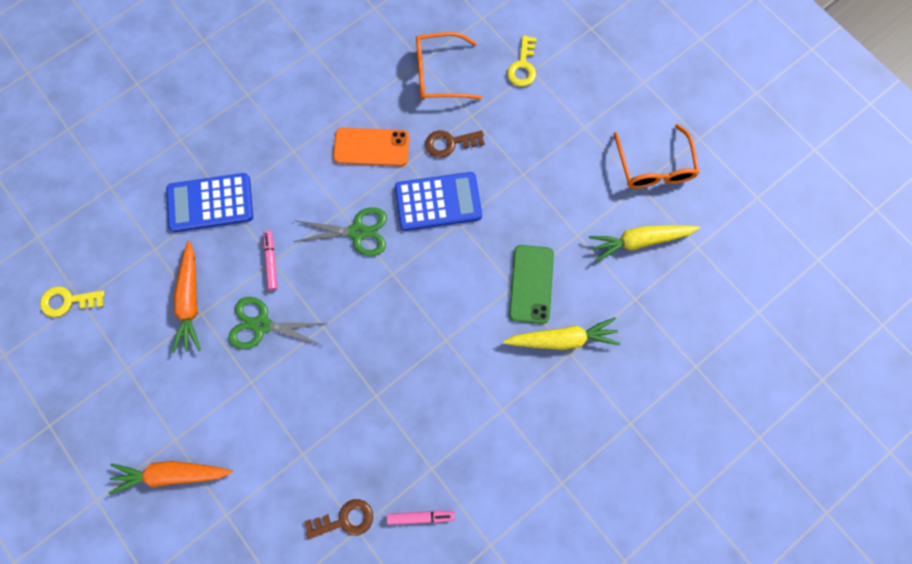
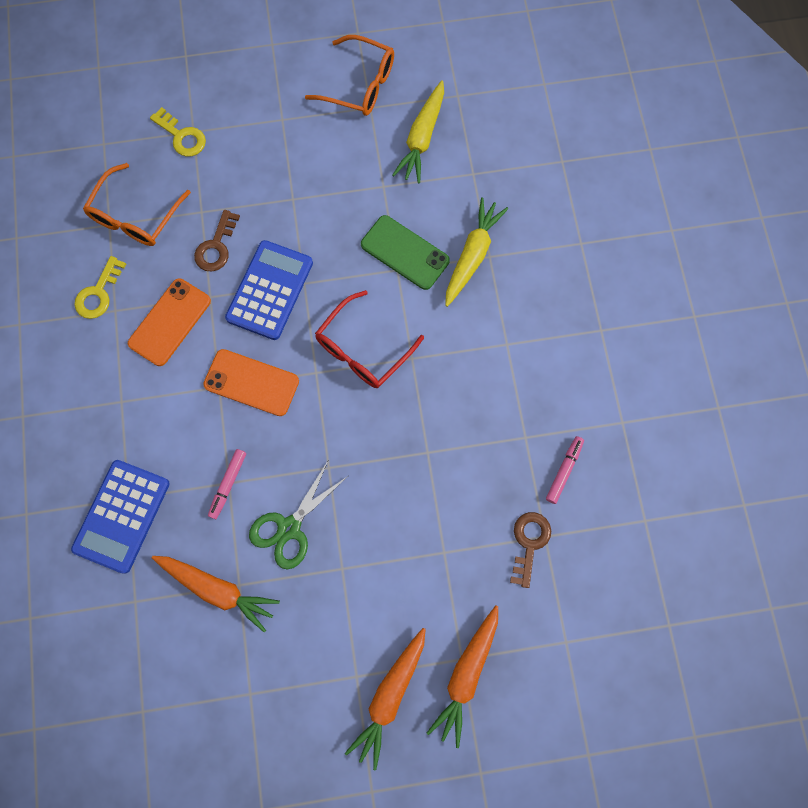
camera: 60 degrees left, 0 degrees up
(68, 301) = (134, 726): yellow key -> yellow key (99, 293)
(216, 525) = (466, 674): none -> orange carrot
(271, 261) = (228, 484): pink marker -> pink marker turned 90 degrees counterclockwise
(357, 232) = (251, 383): green scissors -> orange phone
(431, 298) = (363, 349): none -> red glasses

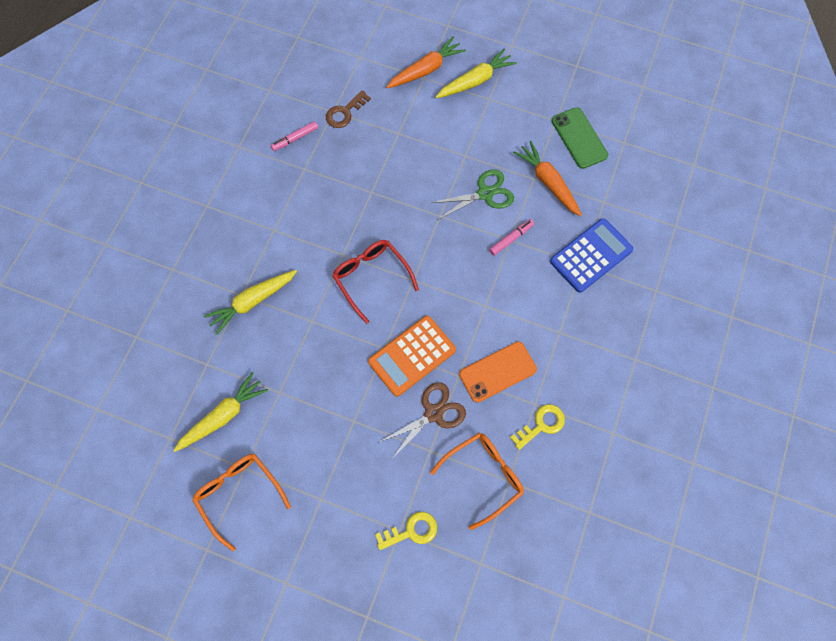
camera: 150 degrees left, 5 degrees down
(182, 136) = (411, 531): yellow key -> yellow key turned 90 degrees clockwise
(216, 246) = (433, 413): brown key -> brown scissors
(251, 383) = (461, 296): orange phone -> none
(270, 290) = (412, 356): blue calculator -> orange calculator
(363, 349) = (371, 278): red glasses -> red glasses turned 105 degrees counterclockwise
(390, 696) = (475, 81): orange carrot -> yellow carrot
(405, 252) = (298, 330): green phone -> green phone (579, 138)

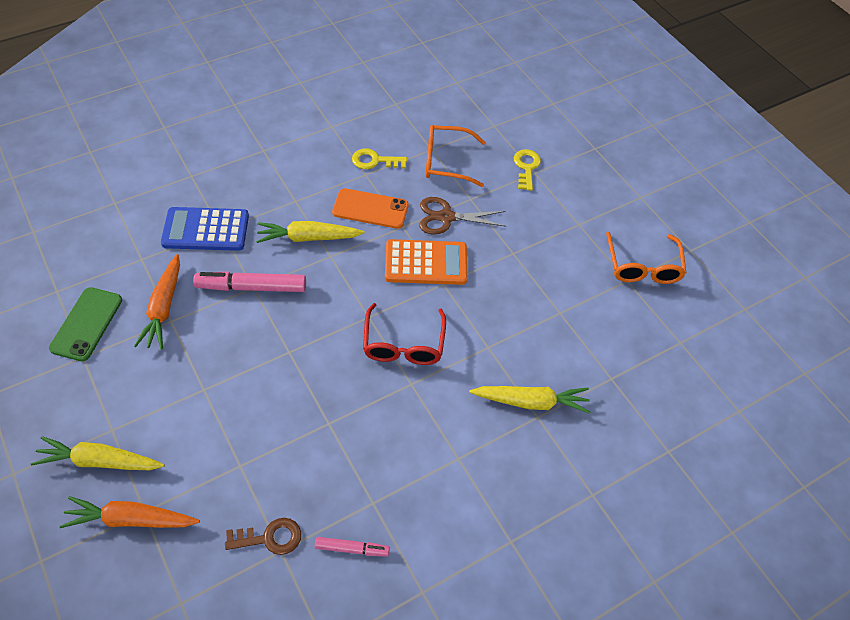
camera: 145 degrees left, 15 degrees down
(223, 416) = (621, 327): yellow carrot -> yellow carrot (308, 238)
(411, 531) = (526, 167): yellow key -> yellow key turned 75 degrees clockwise
(485, 193) = (228, 340): green scissors -> none
(511, 239) = (251, 287): pink marker -> pink marker, size x1.79

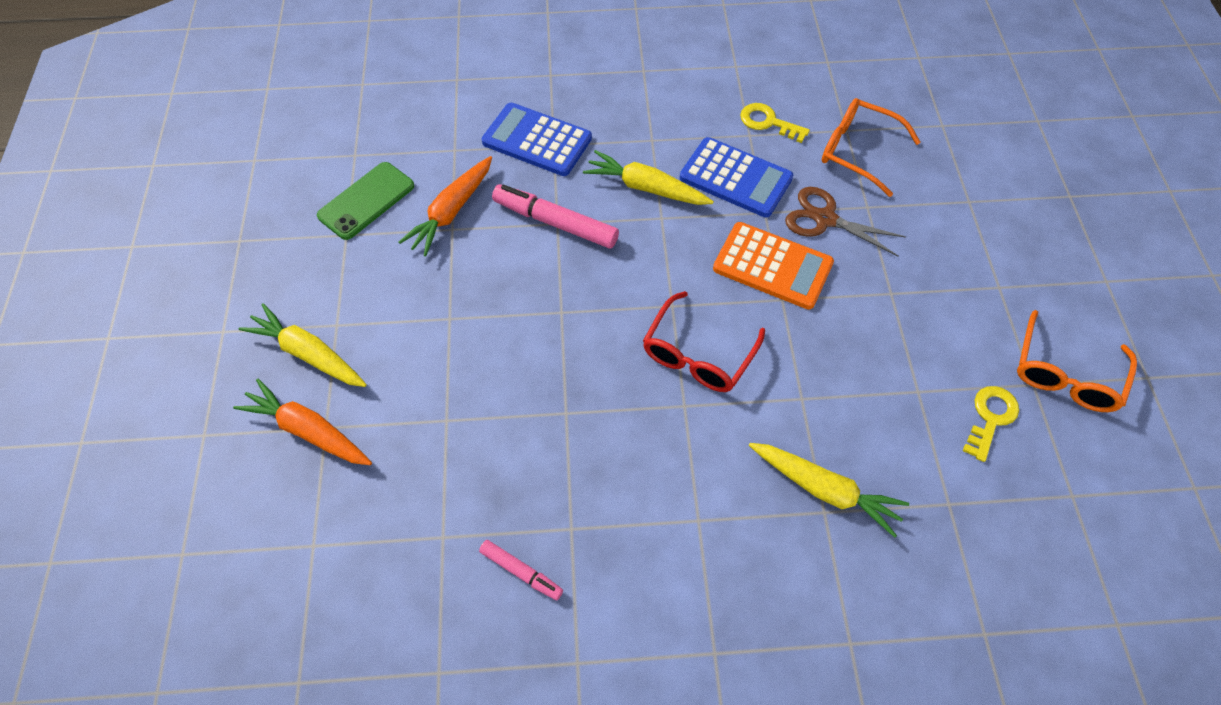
camera: 30 degrees right, 5 degrees up
(269, 538) = (438, 516): brown key -> none
(370, 209) = (735, 178): orange phone -> blue calculator
(526, 167) = (961, 191): yellow key -> yellow key (990, 418)

